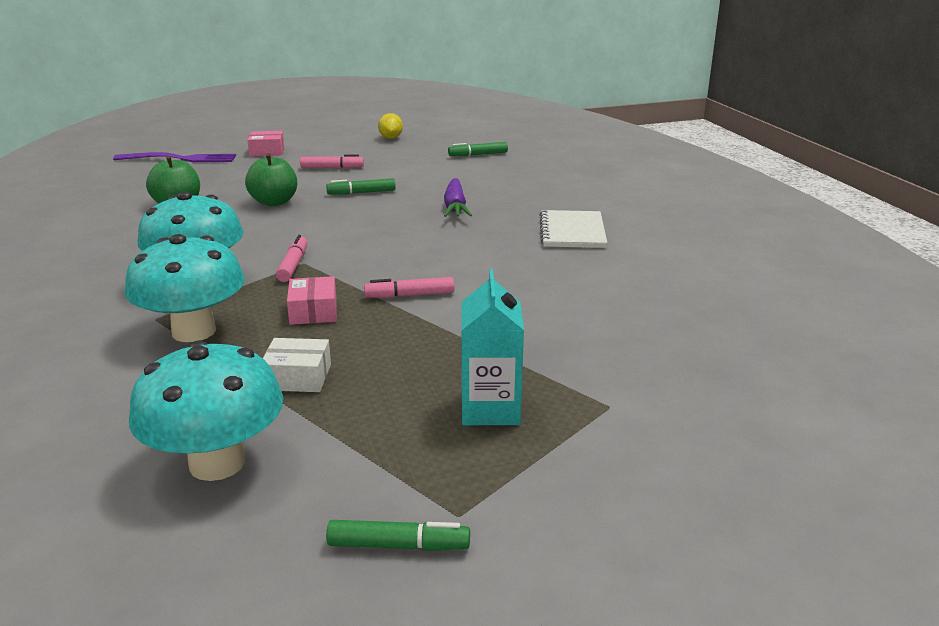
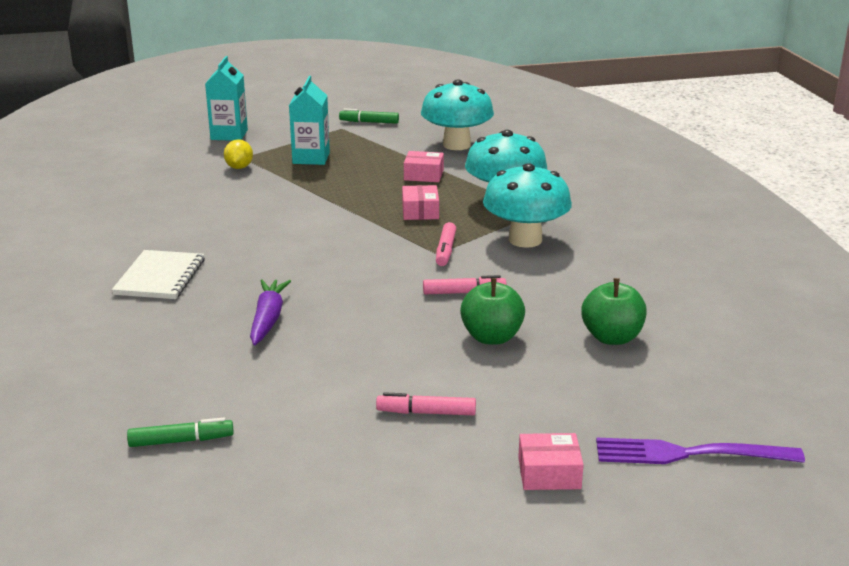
camera: 175 degrees left, 0 degrees up
(297, 377) = (423, 175): white box -> pink box
(361, 193) = (381, 350): green marker -> none
(391, 138) = (320, 516): yellow lemon -> yellow lemon (239, 167)
(409, 295) = (344, 220): pink marker -> pink marker (464, 292)
(684, 473) = (229, 135): none -> turquoise carton

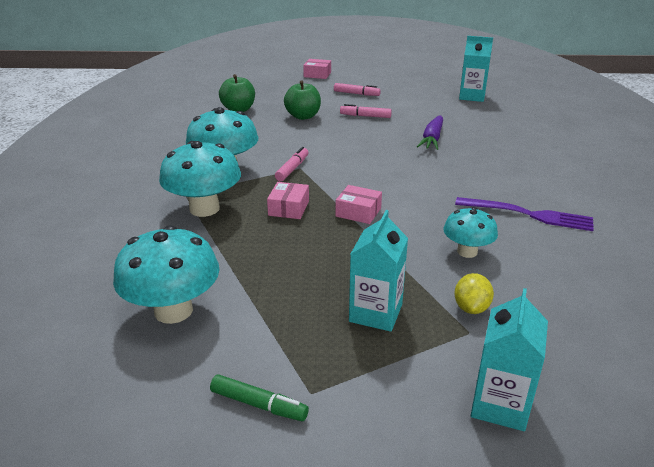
camera: 165 degrees left, 5 degrees up
(160, 277) = (515, 174): white notebook -> none
(181, 441) = (472, 96): green marker -> turquoise carton
(236, 198) = (467, 252): none -> turquoise mushroom
(423, 175) = (254, 257): pink box -> pink box (358, 212)
(464, 292) = (301, 139): pink marker -> pink marker (365, 116)
(689, 454) = (256, 73): purple fork -> purple fork (528, 214)

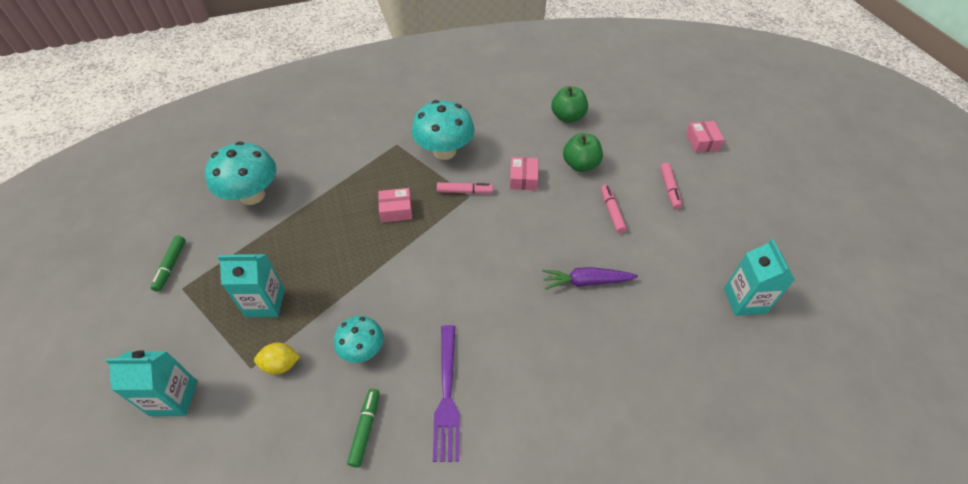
camera: 70 degrees right, 20 degrees up
(204, 208) = (379, 163): turquoise mushroom -> none
(358, 212) = (405, 257): pink box -> pink box (523, 179)
(558, 261) = (365, 429): none -> green marker

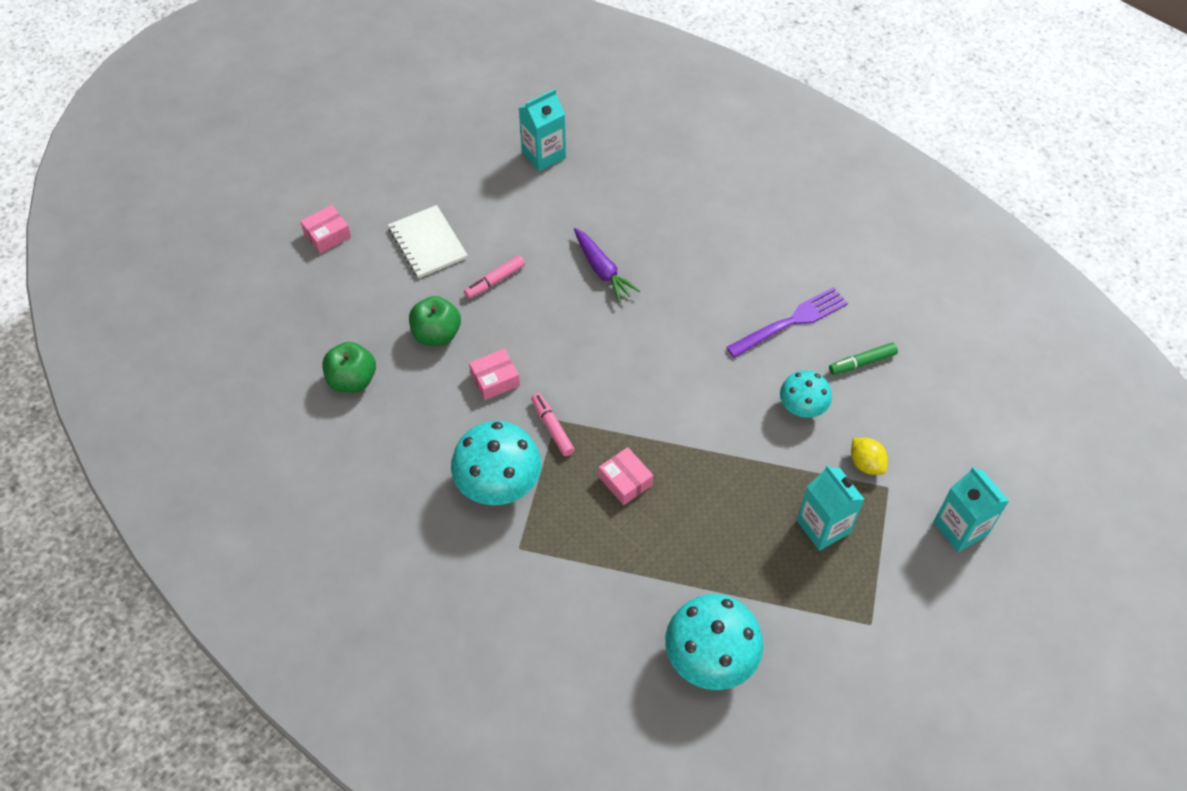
camera: 120 degrees left, 5 degrees up
(171, 266) = (858, 662): green marker -> none
(669, 189) = (428, 243): pink marker -> white notebook

